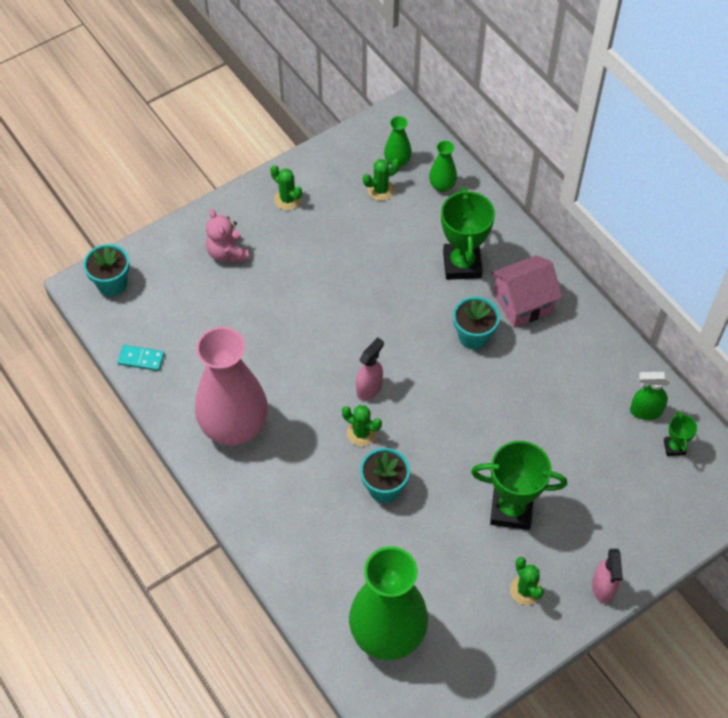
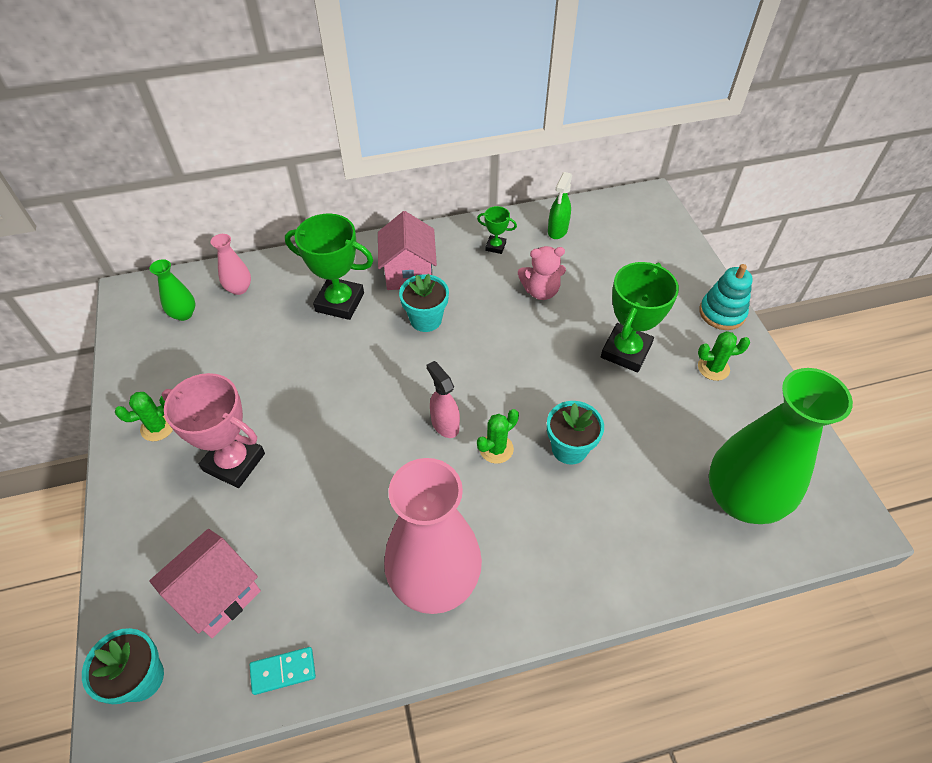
camera: 70 degrees left, 5 degrees down
(141, 359) = (283, 671): turquoise domino -> turquoise domino turned 45 degrees clockwise
(177, 299) = (217, 595): none -> pink house
(227, 253) = (188, 514): pink teddy bear -> pink teddy bear (540, 291)
(278, 261) = (234, 462): none -> pink trophy
(381, 190) = (208, 338): green cactus -> none
(442, 186) = (239, 288): green vase -> pink vase
(603, 588) = (722, 313): pink spray bottle -> turquoise stacking toy
(674, 447) = (598, 225): green trophy -> green trophy (495, 246)

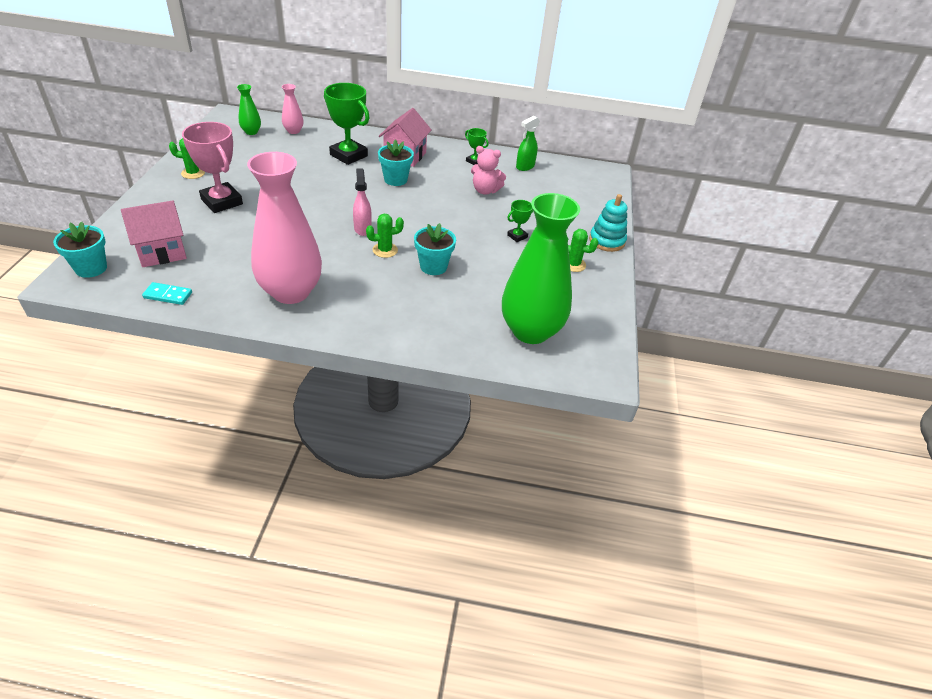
camera: 20 degrees right, 10 degrees down
(626, 351) = (517, 236): green trophy -> green trophy, size x0.48

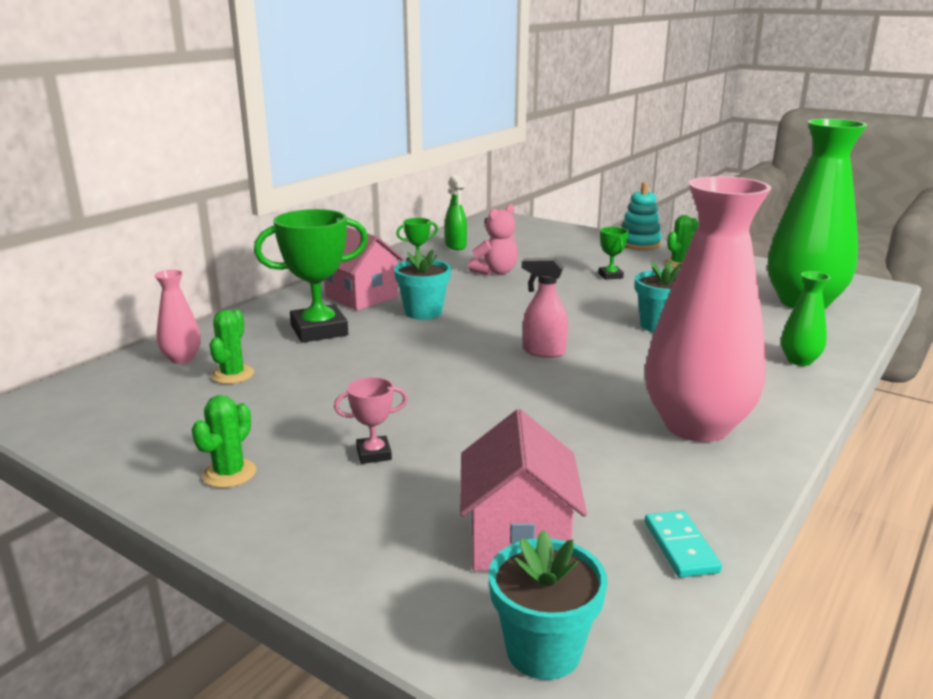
camera: 60 degrees left, 20 degrees down
(168, 295) = (681, 547): turquoise domino -> turquoise domino turned 45 degrees counterclockwise
(222, 202) = (374, 454): pink trophy -> pink trophy, size x0.48
(251, 132) = (132, 395): green vase -> green vase (799, 361)
(385, 250) = (608, 346): green cactus -> green cactus (232, 375)

